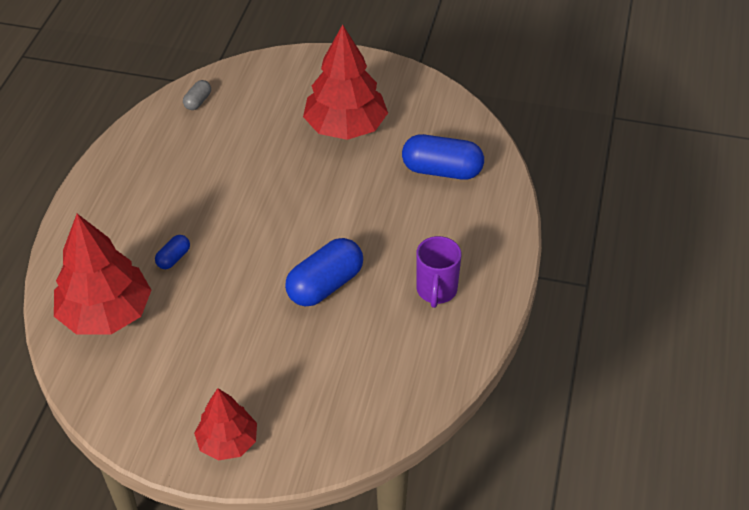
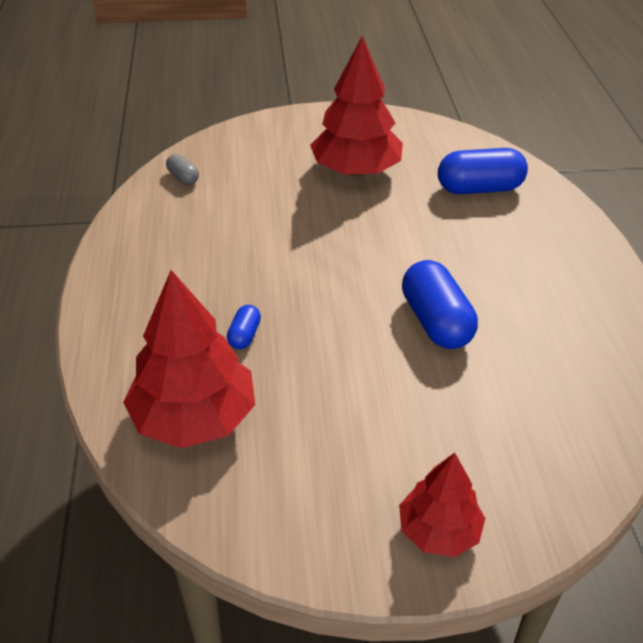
camera: 20 degrees left, 5 degrees down
(198, 101) = (183, 177): grey capsule -> grey capsule turned 45 degrees counterclockwise
(325, 285) = (436, 322): blue capsule -> blue capsule turned 45 degrees counterclockwise
(436, 291) = (557, 299): purple mug -> none

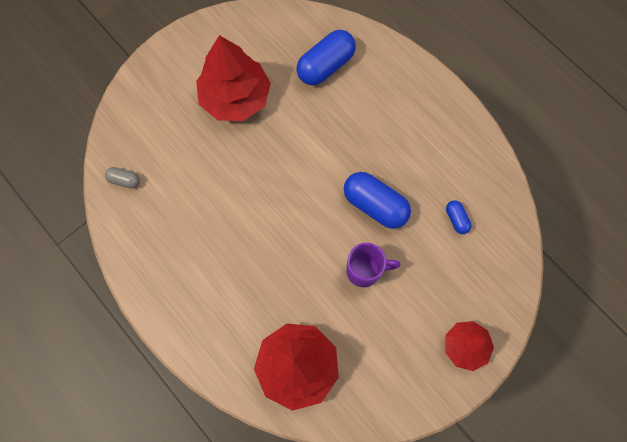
camera: 35 degrees left, 30 degrees up
(244, 335) = (277, 290): blue capsule -> blue capsule (456, 219)
(367, 374) = (365, 270): none -> purple mug

